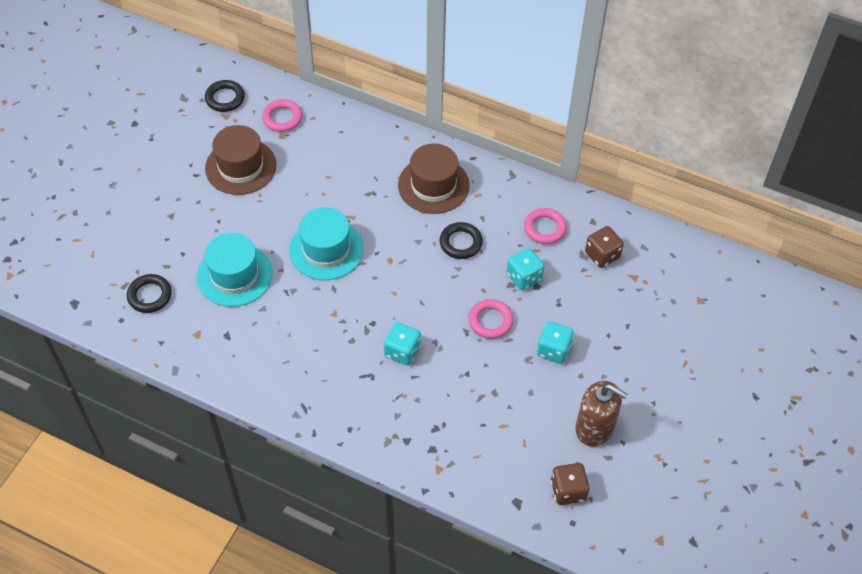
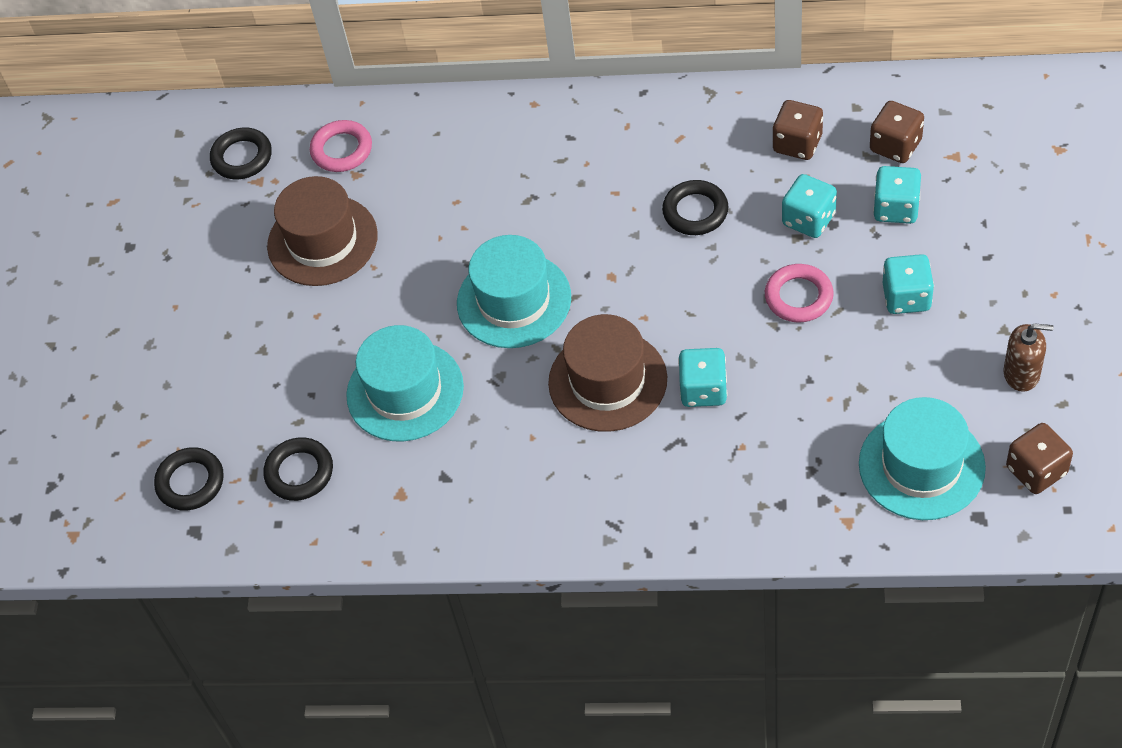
camera: 15 degrees left, 0 degrees up
(88, 274) = (190, 482): none -> black ring
(433, 185) = (611, 151): brown hat -> brown hat (607, 381)
(502, 456) = (921, 465): none -> turquoise hat
(544, 228) = (797, 144): pink ring -> brown dice
(579, 293) = (896, 208): none -> turquoise dice
(594, 428) = (1021, 374): brown soap dispenser -> brown soap dispenser, size x0.64

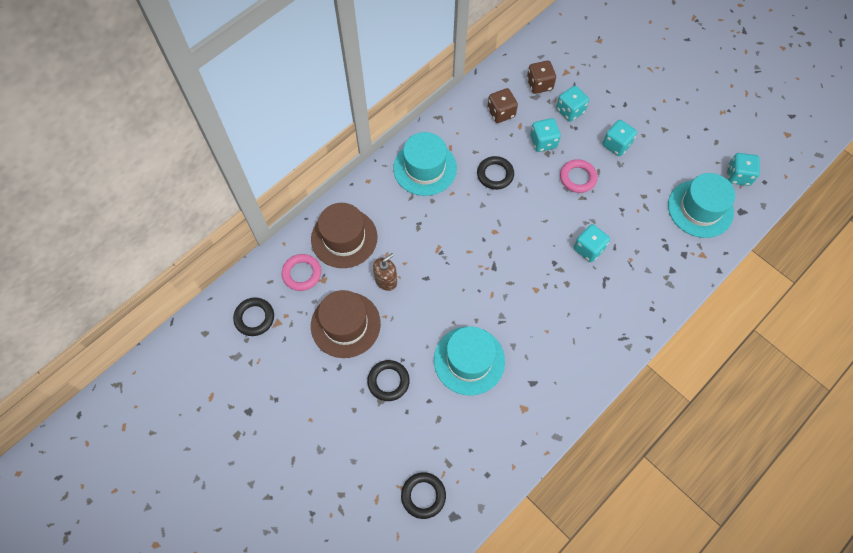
camera: 55 degrees left, 10 degrees up
(299, 472) = (468, 442): black ring -> black ring (388, 381)
(514, 300) = (466, 277): turquoise hat -> turquoise hat (425, 168)
(607, 381) = (547, 278): brown hat -> brown hat (344, 238)
(1021, 374) = (690, 141): brown soap dispenser -> brown soap dispenser (386, 280)
(1036, 470) = (738, 176): brown dice -> turquoise dice

